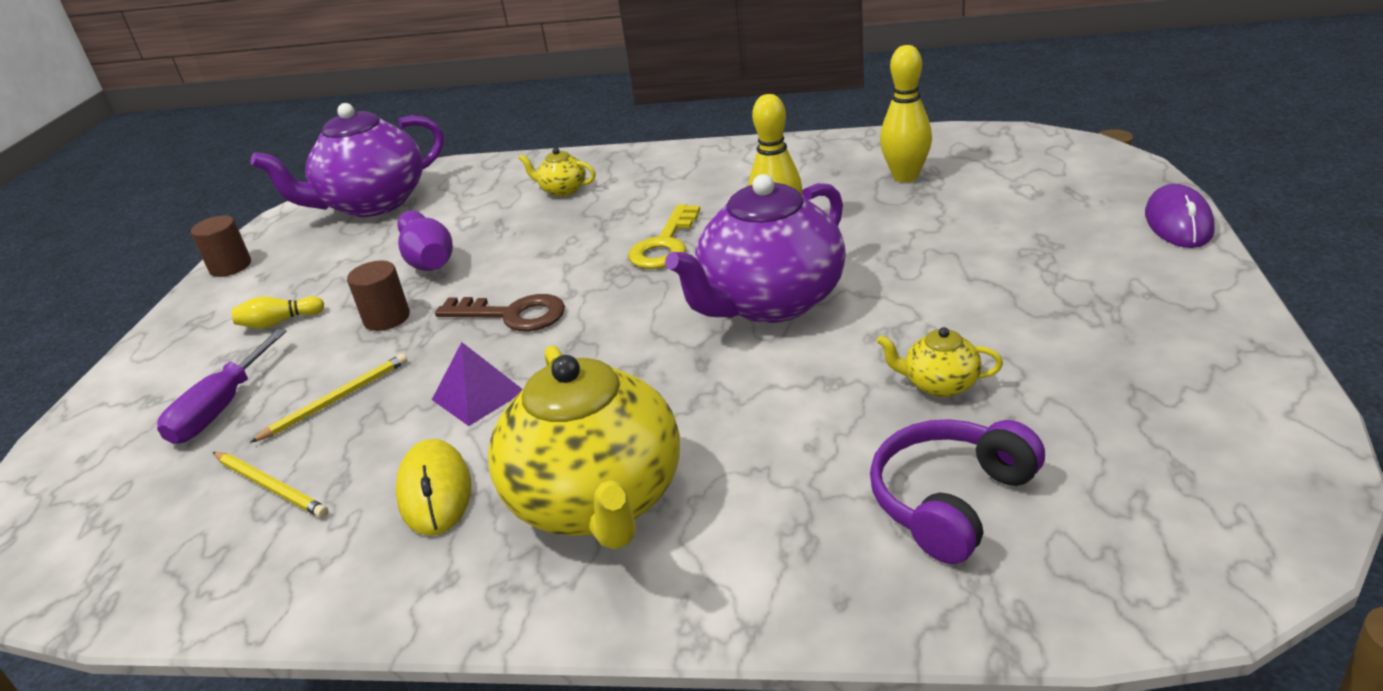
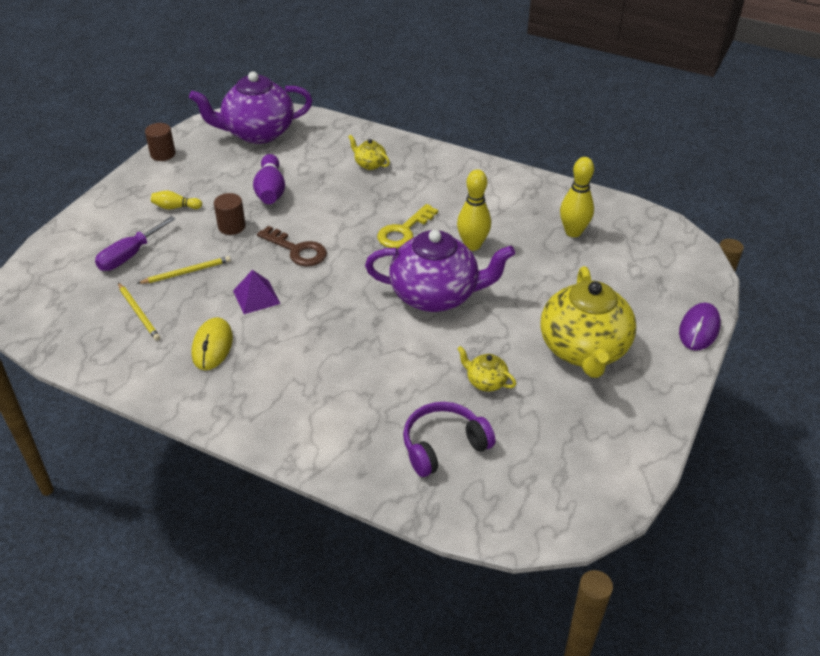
camera: 15 degrees right, 10 degrees up
(598, 501) = (284, 381): yellow teapot -> yellow teapot (583, 350)
(770, 302) = (435, 295): purple teapot -> purple teapot turned 150 degrees counterclockwise

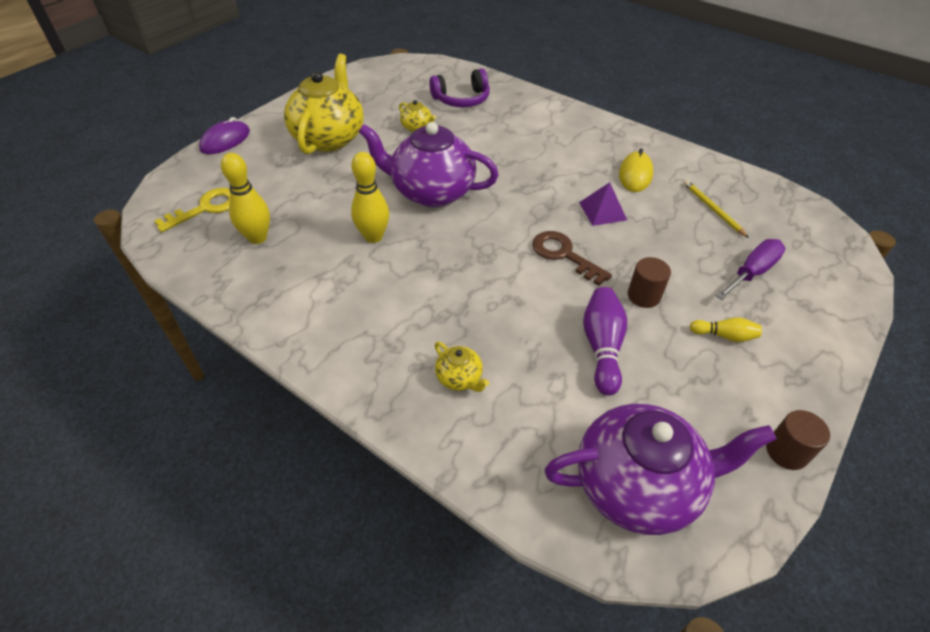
camera: 170 degrees left, 5 degrees up
(187, 272) = (680, 245): yellow pencil -> none
(404, 231) = (441, 263): yellow key -> yellow key (206, 208)

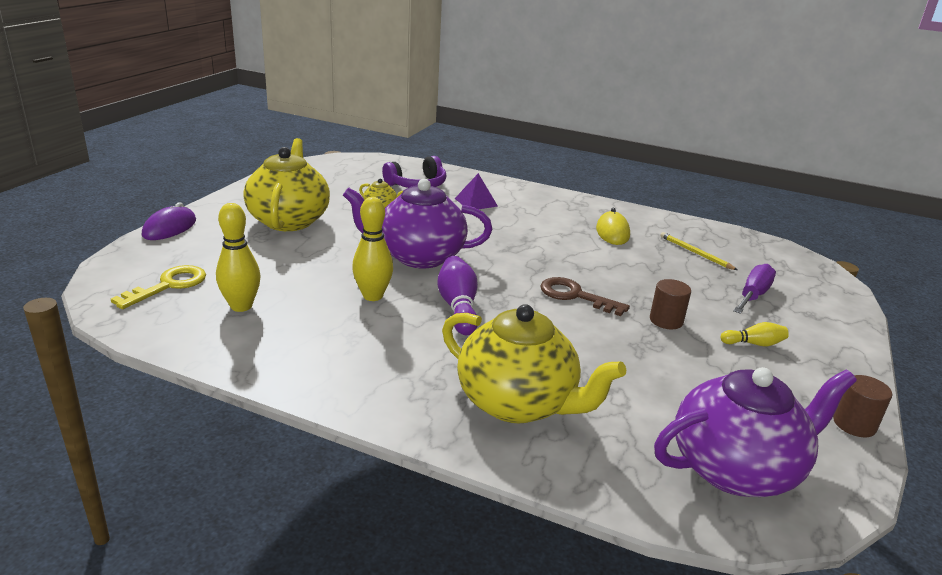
camera: 15 degrees left, 20 degrees down
(459, 378) = (517, 403): yellow teapot -> yellow teapot, size x2.34
(602, 211) = (595, 260): purple pyramid -> purple pyramid (476, 202)
(602, 347) = (647, 363): purple bowling pin -> purple bowling pin (458, 307)

